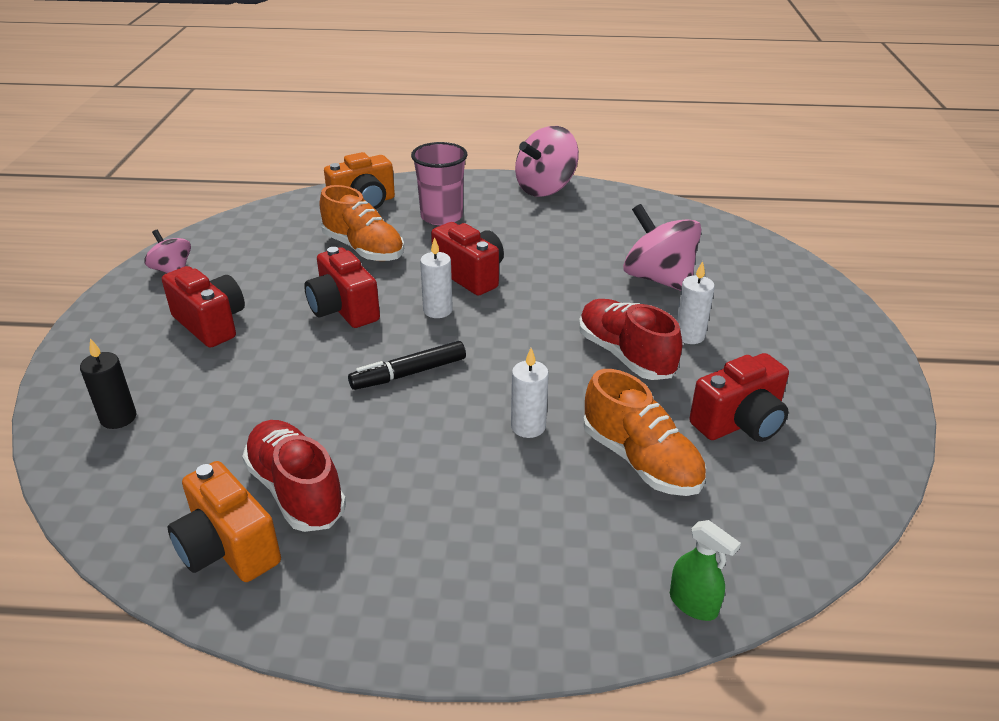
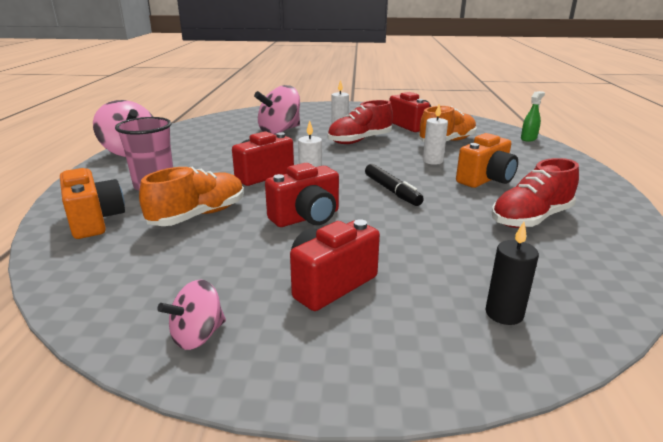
camera: 90 degrees left, 10 degrees down
(228, 548) = (599, 235): orange camera -> orange camera (485, 180)

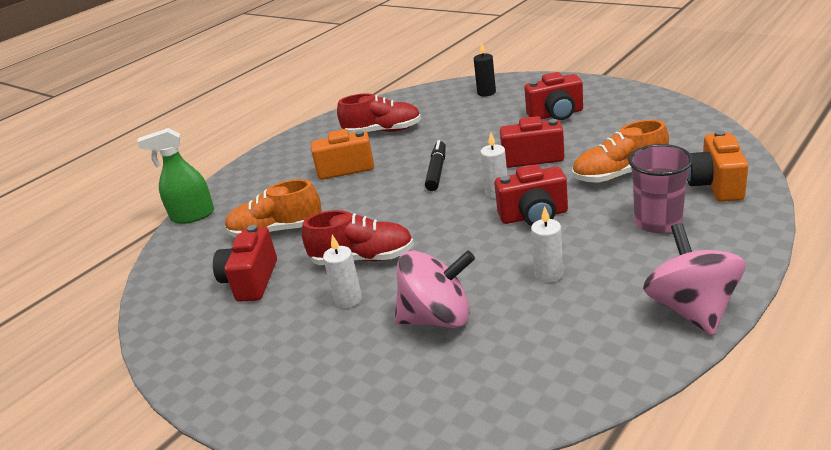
camera: 140 degrees left, 5 degrees up
(198, 335) = (640, 103): pink spinning top -> none
(432, 161) = (346, 201): white candle -> white candle (549, 274)
(528, 138) = (192, 216): green spray bottle -> green spray bottle, size x1.63

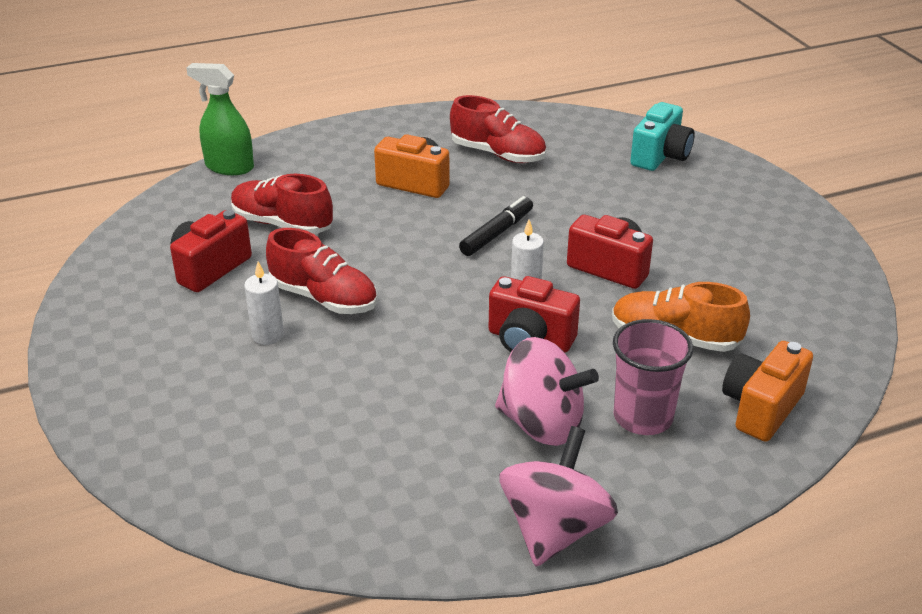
camera: 25 degrees right, 5 degrees up
(276, 231) = (282, 224): orange shoe -> red shoe
(437, 318) = (321, 399): pink spinning top -> pink spinning top (542, 424)
(486, 93) = (660, 156): black candle -> turquoise camera
(549, 274) = (468, 412): white candle -> none
(556, 114) = (701, 225): red camera -> none

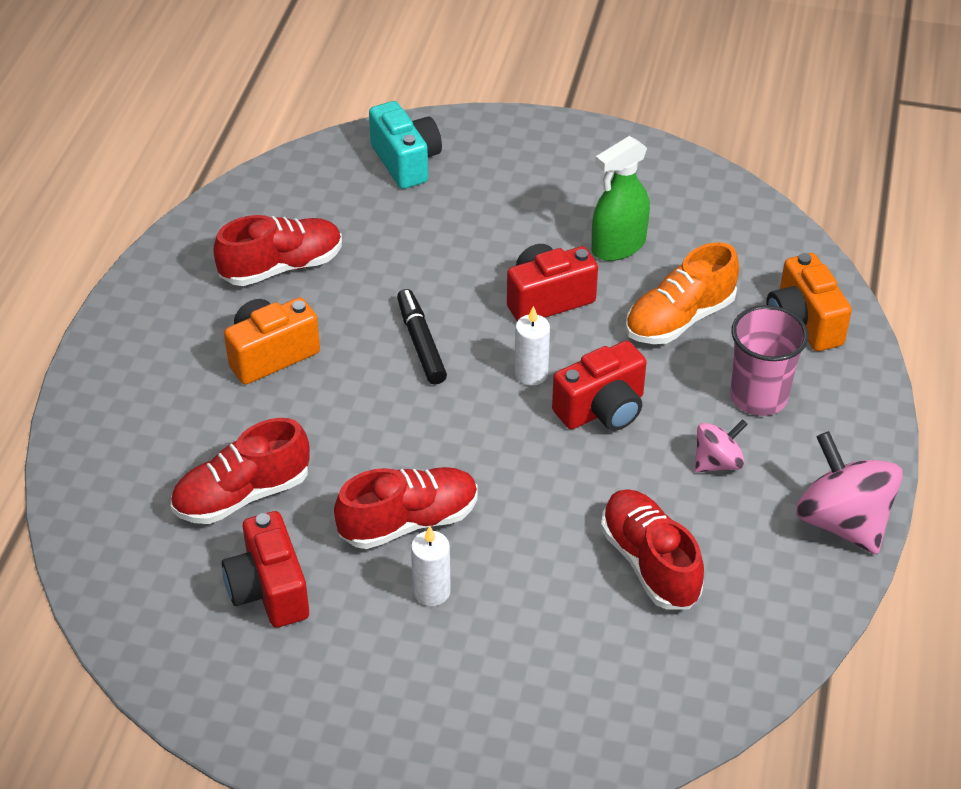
camera: 55 degrees left, 10 degrees up
(229, 167) = (74, 489): green spray bottle -> green spray bottle (618, 246)
(395, 430) = (650, 563): none -> red shoe
(542, 424) = (717, 462): pink spinning top -> pink spinning top, size x0.56

